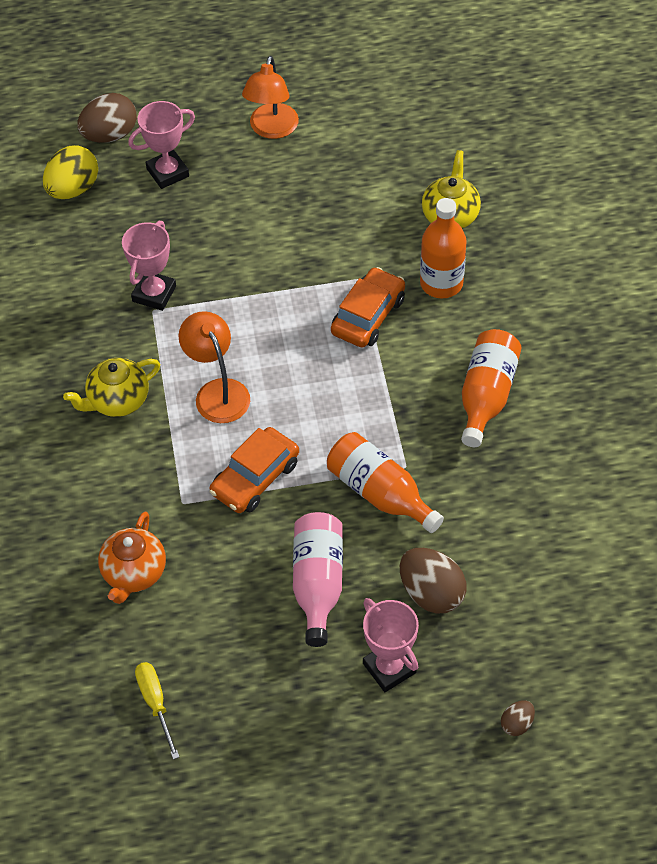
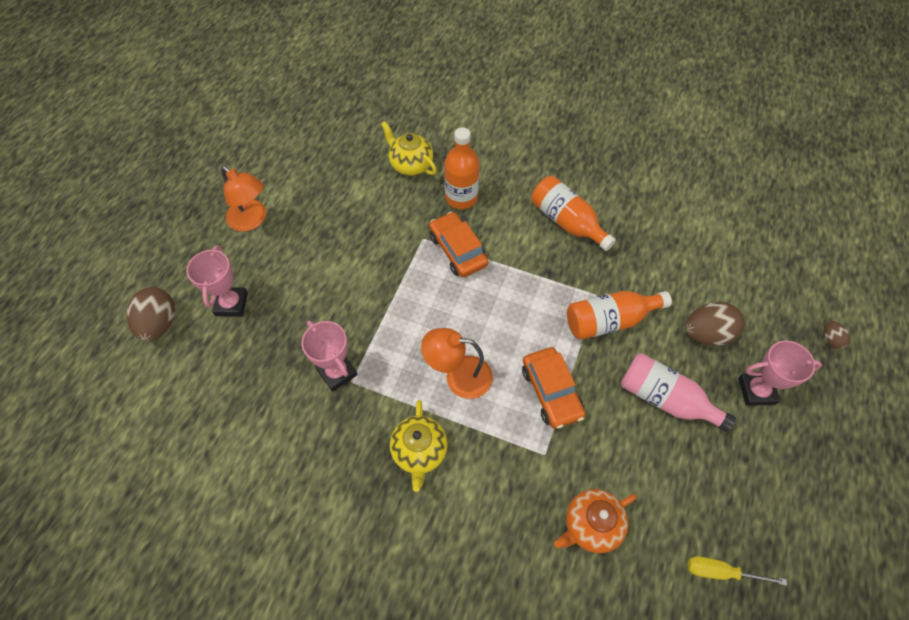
camera: 60 degrees left, 5 degrees up
(73, 189) = (188, 377): yellow egg -> none
(134, 573) = (591, 525): orange teapot -> orange teapot turned 105 degrees clockwise

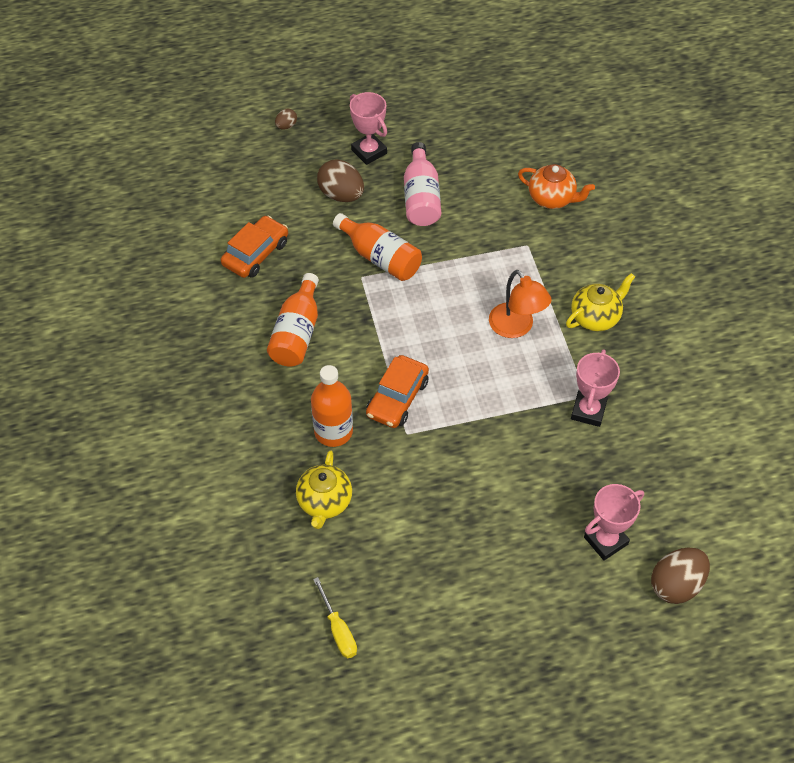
camera: 125 degrees left, 5 degrees down
(252, 220) = (509, 599): orange lamp -> none
(551, 392) = (475, 264): orange car -> orange car (255, 253)
(721, 572) = (519, 127): yellow screwdriver -> yellow screwdriver (338, 629)

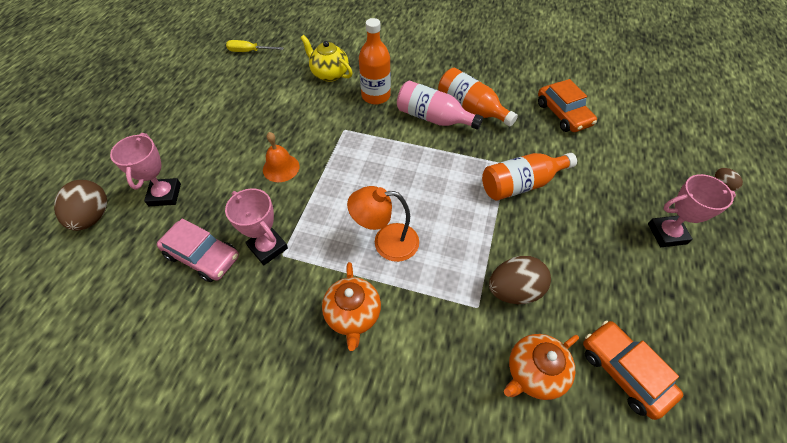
camera: 120 degrees right, 0 degrees up
(341, 195) = (611, 189): brown egg -> brown egg (514, 290)
(397, 398) = (376, 137): orange car -> orange car (623, 371)
(421, 197) = (584, 247): pink bottle -> pink bottle (433, 118)
(498, 459) = (281, 168): none -> orange bell
(596, 317) = (353, 315): yellow teapot -> orange teapot
(634, 455) = (202, 256): none -> pink car

